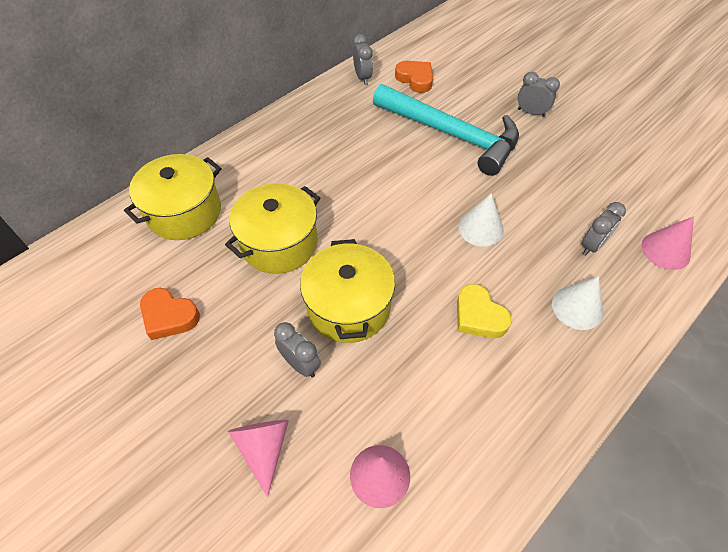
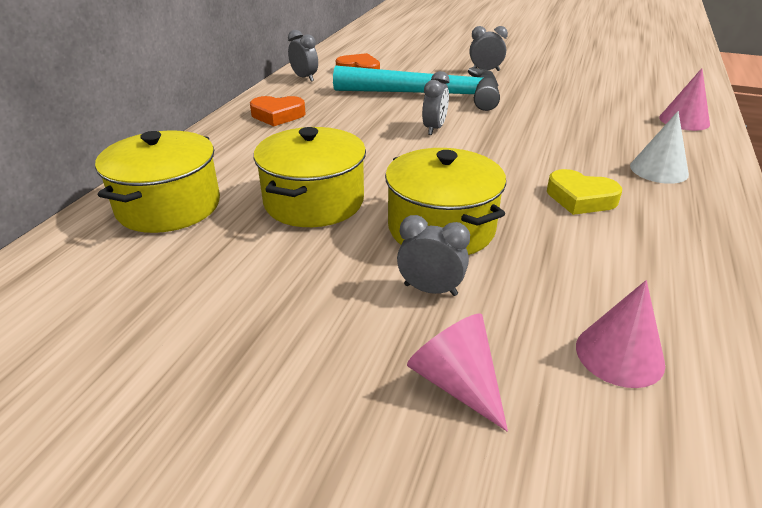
camera: 25 degrees left, 20 degrees down
(169, 316) = (216, 300): orange heart -> orange heart (277, 115)
(480, 228) = (517, 143): white cone -> none
(592, 246) = (625, 131): grey clock -> grey clock (434, 128)

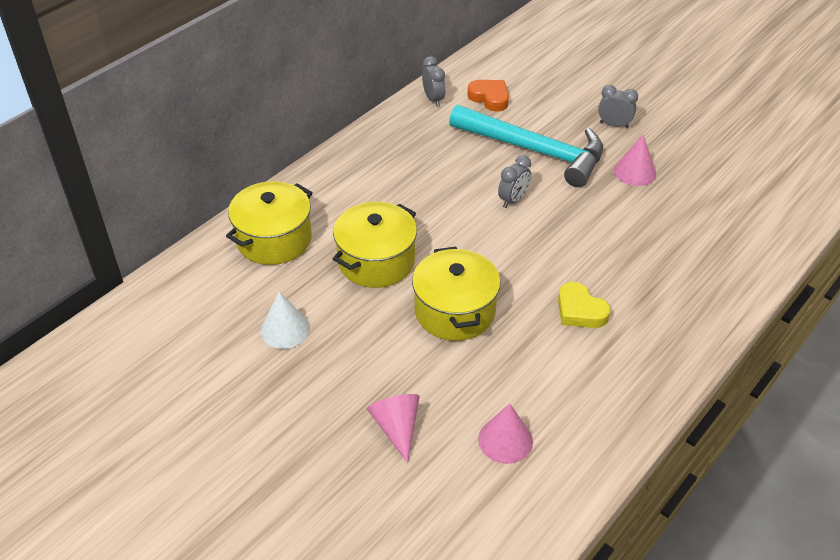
camera: 20 degrees right, 10 degrees up
(277, 115) = (388, 151): orange heart -> none
(430, 290) = (417, 361): grey clock -> none
(658, 170) = (672, 297): white cone -> white cone (285, 329)
(684, 120) = (753, 244): pink cone -> pink cone (635, 172)

